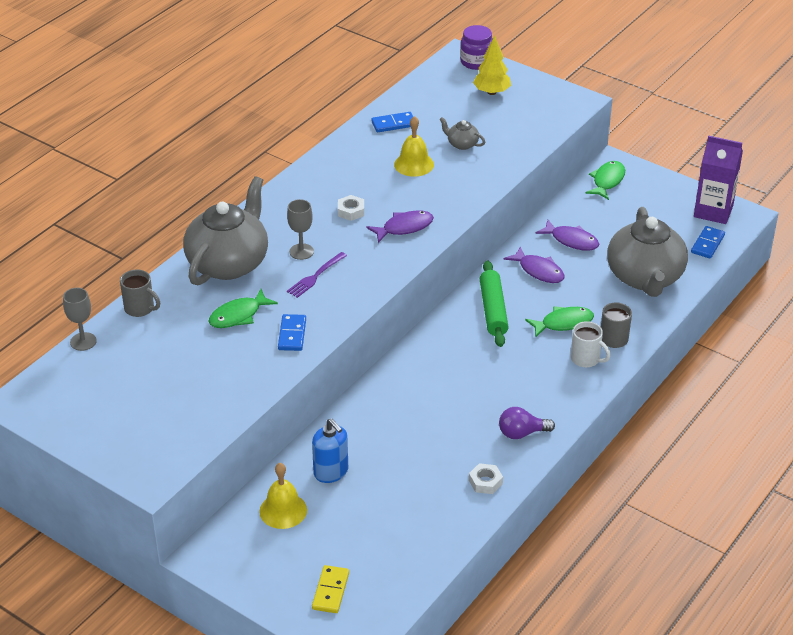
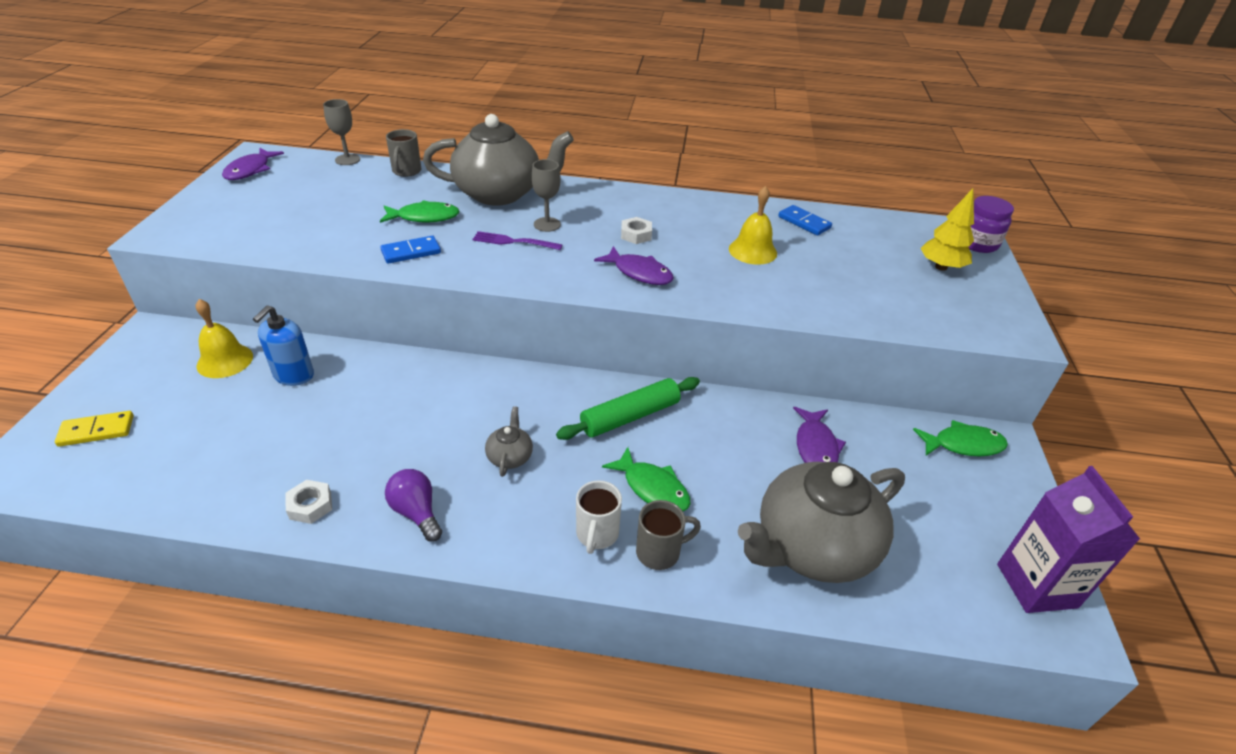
camera: 60 degrees right, 0 degrees up
(238, 315) = (424, 217): green fish -> green fish turned 150 degrees clockwise
(462, 144) = (824, 272): grey teapot -> grey teapot (510, 457)
(538, 271) = (732, 434): purple fish -> purple fish (250, 170)
(707, 244) = (956, 603): blue domino -> none

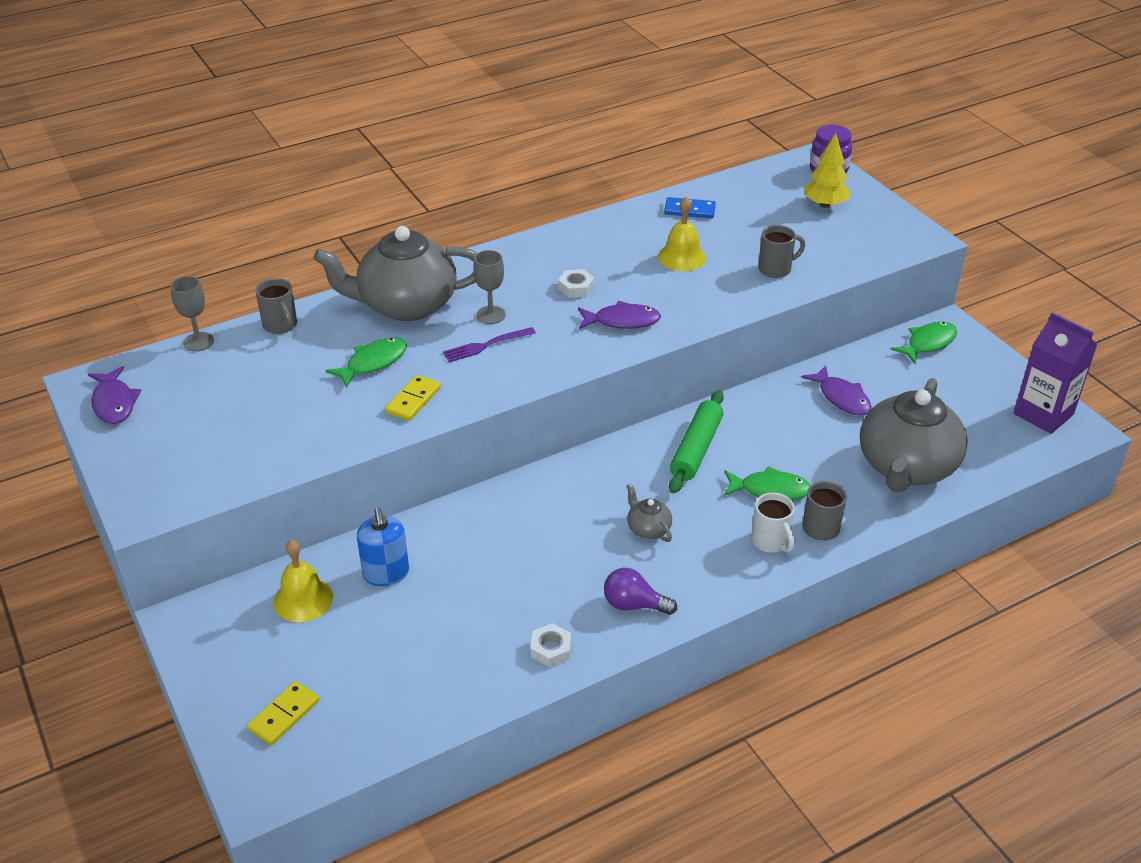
camera: 35 degrees left, 0 degrees up
(411, 252) = (413, 400): blue domino -> yellow domino
(500, 194) = (406, 305): grey teapot -> grey teapot turned 150 degrees counterclockwise
(828, 295) = (776, 269): none -> grey mug

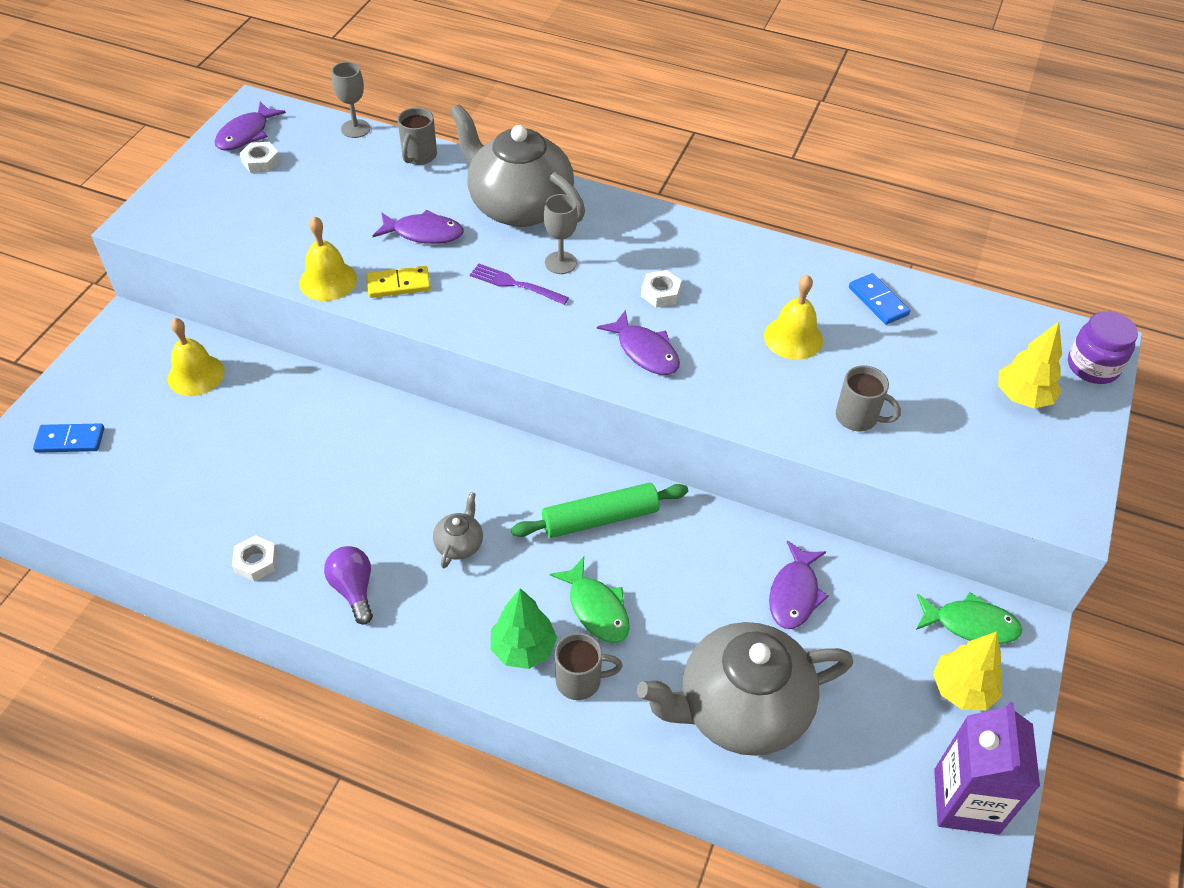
camera: 50 degrees right, 10 degrees up
(163, 409) = (261, 162): none -> white nut
(284, 715) = (70, 440): yellow domino -> blue domino
(361, 434) = (328, 280): none -> yellow bell
(373, 363) = (424, 233): green fish -> purple fish
(386, 573) = (261, 405): blue soap dispenser -> none
(771, 541) = (523, 649): white mug -> green tree
(969, 372) = (962, 689): none -> yellow tree

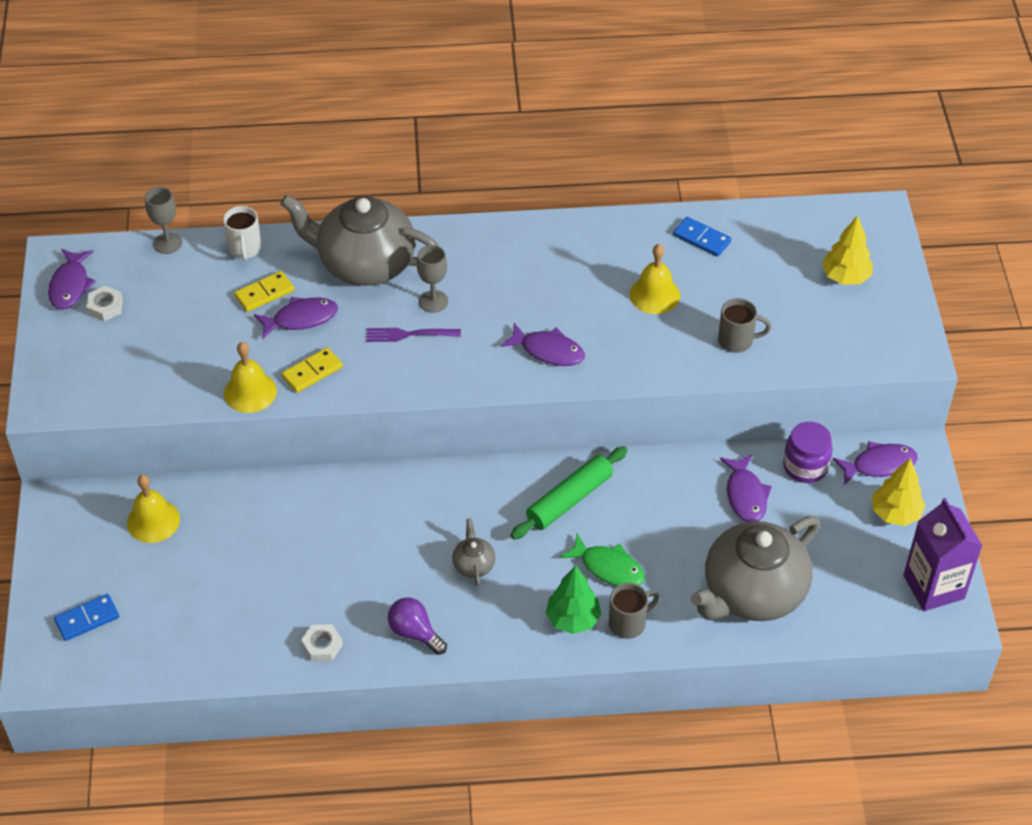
camera: 25 degrees left, 0 degrees up
(407, 199) = (264, 293): none -> yellow domino
(419, 156) = (245, 249): grey mug -> white mug
(660, 293) = (530, 297): white nut -> none
(970, 624) = (879, 465): green fish -> purple fish
(1092, 366) = (883, 233): purple jar -> purple jar (805, 466)

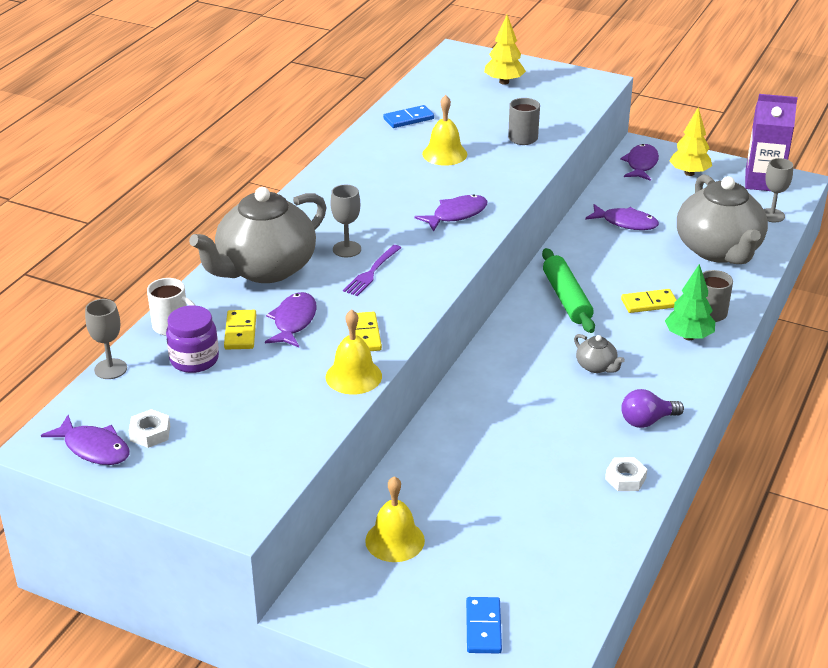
camera: 60 degrees left, 15 degrees down
(473, 564) = (596, 366): grey teapot -> grey teapot turned 150 degrees counterclockwise
(608, 567) = (649, 303): green fish -> yellow domino
(805, 466) = (619, 191): purple jar -> purple jar (194, 360)
(863, 617) = (772, 215): none -> grey goblet

